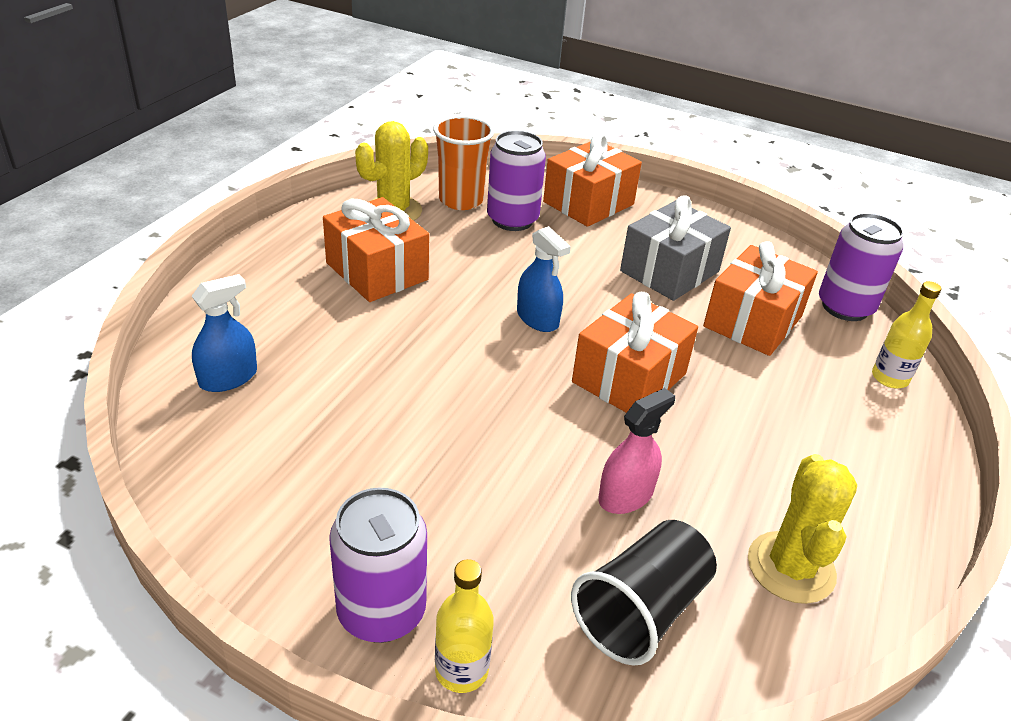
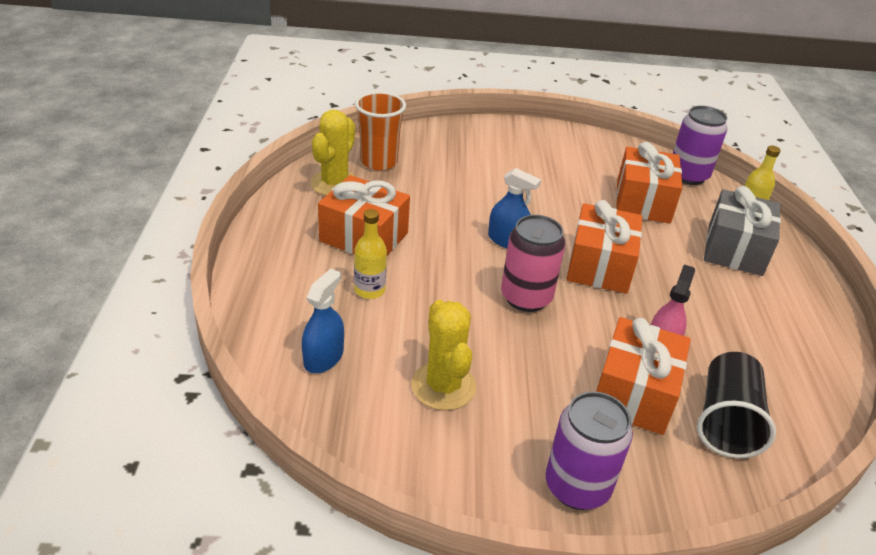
camera: 25 degrees left, 0 degrees up
(461, 670) = (656, 503): yellow bottle -> yellow bottle (369, 290)
(505, 386) = (526, 297): none -> pink can
(512, 220) = (429, 168): purple can -> none
(588, 203) = (472, 141): orange gift -> orange gift (634, 393)
(669, 271) = (565, 179): grey gift -> grey gift (734, 249)
(791, 567) = (783, 360): yellow cactus -> yellow cactus (443, 386)

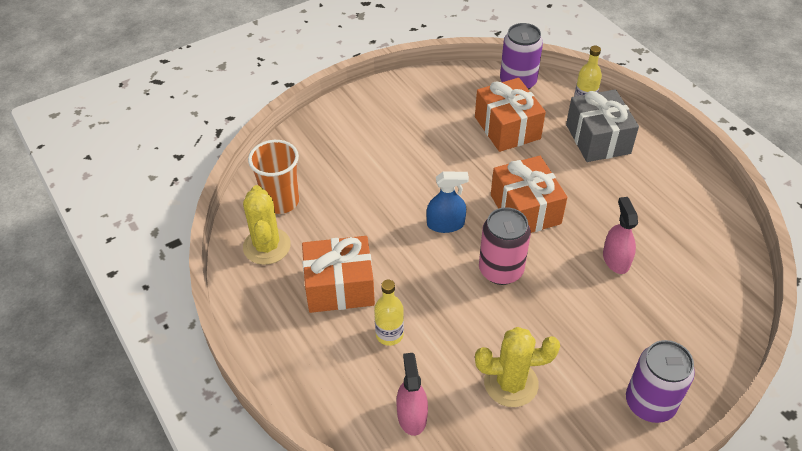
camera: 30 degrees left, 10 degrees up
(323, 357) = (412, 416): blue spray bottle -> pink spray bottle
(443, 386) = (511, 383): yellow cactus -> yellow cactus turned 45 degrees counterclockwise
(634, 393) = (627, 307): orange gift -> none
(726, 421) = (692, 293): black cup -> none

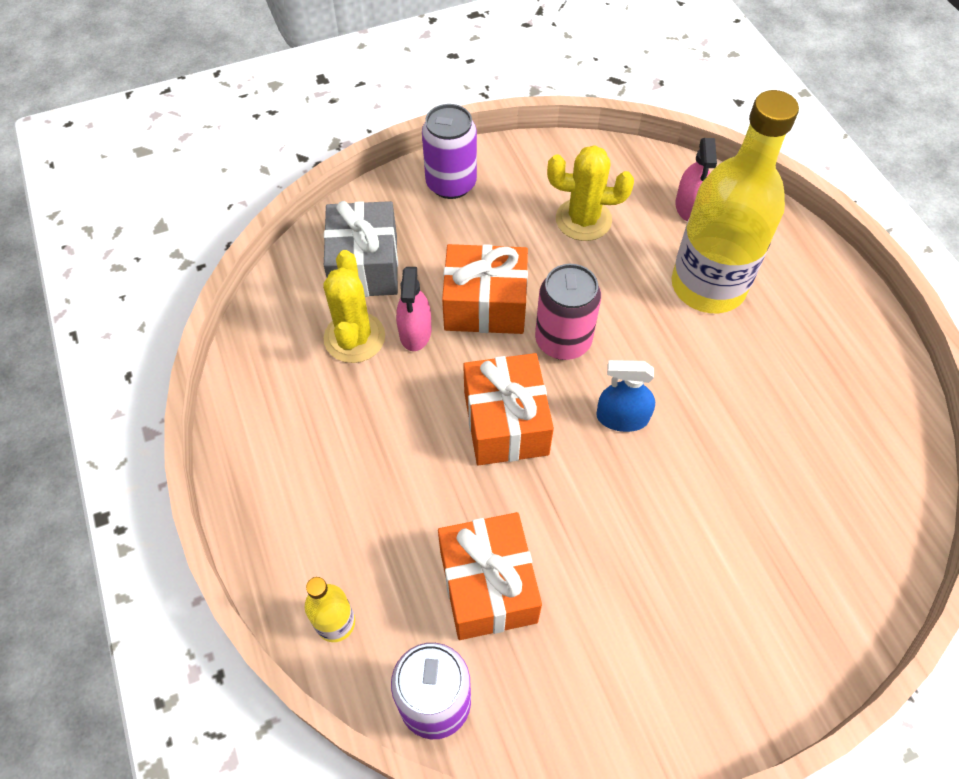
camera: 170 degrees left, 10 degrees up
(267, 246) = (871, 424): yellow cactus -> yellow cactus (354, 337)
(281, 201) = (862, 496): orange cup -> none
(339, 287) = (768, 351): orange gift -> orange gift (485, 305)
(389, 334) = (708, 286): yellow bottle -> yellow bottle, size x2.37
(597, 139) = (349, 533): grey gift -> grey gift (365, 266)

